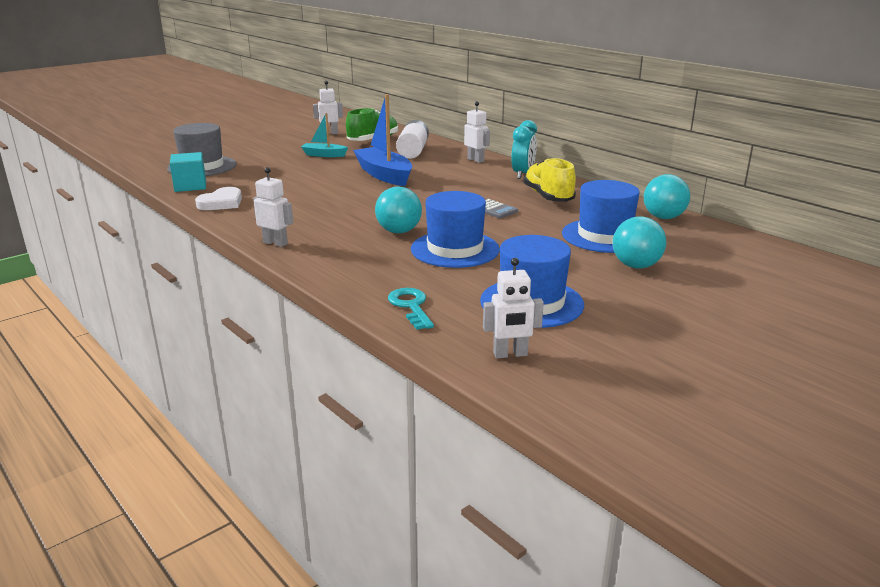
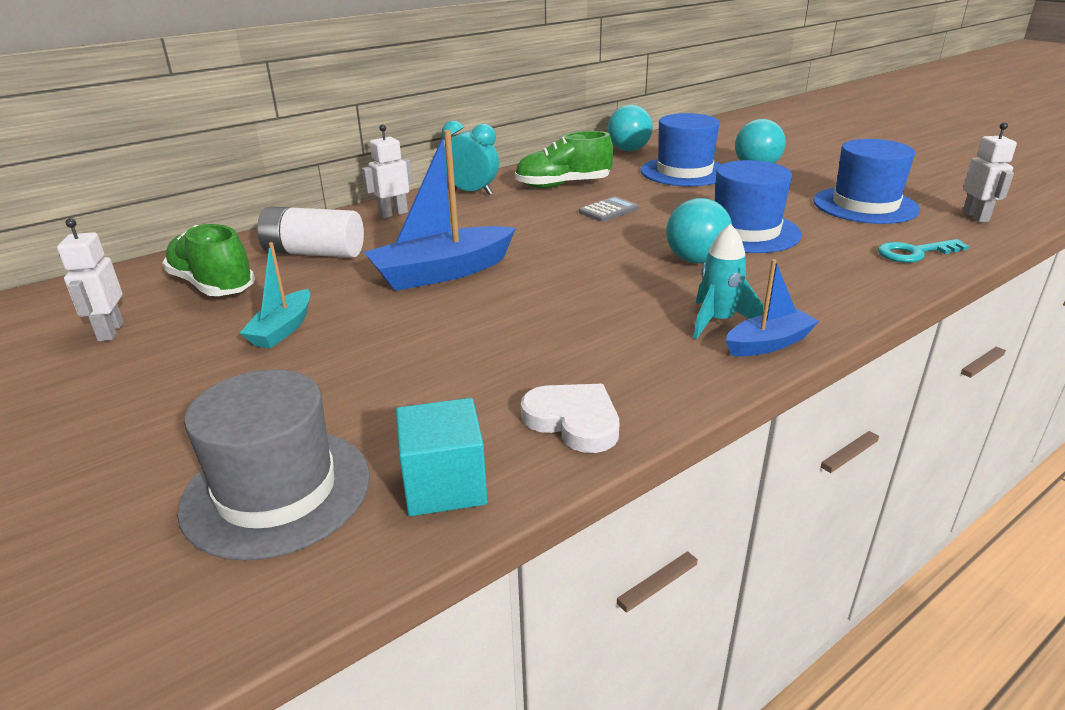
camera: 85 degrees left, 5 degrees up
(275, 243) = (768, 344): white robot -> blue boat
(306, 233) = (718, 321): none -> turquoise rocket
(548, 197) = (563, 185): yellow shoe -> green shoe

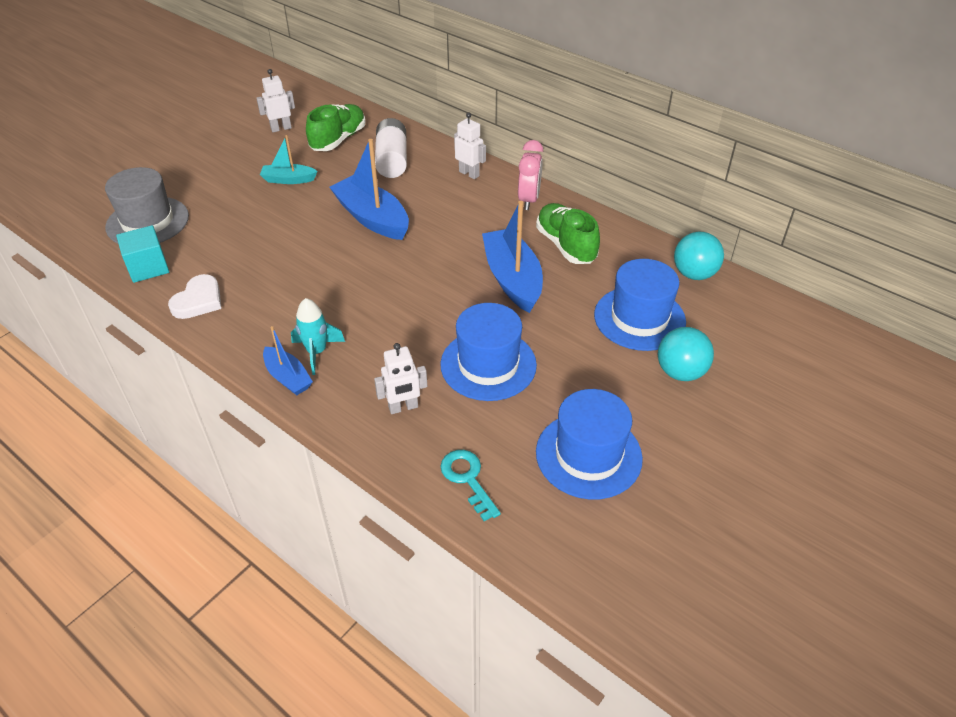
camera: 75 degrees right, 15 degrees up
(472, 192) = (528, 200): turquoise clock -> pink clock
(608, 210) = (512, 279): grey calculator -> blue boat
(695, 260) = (419, 336): turquoise ball -> none
(975, 217) = (585, 548): white robot -> white robot (403, 407)

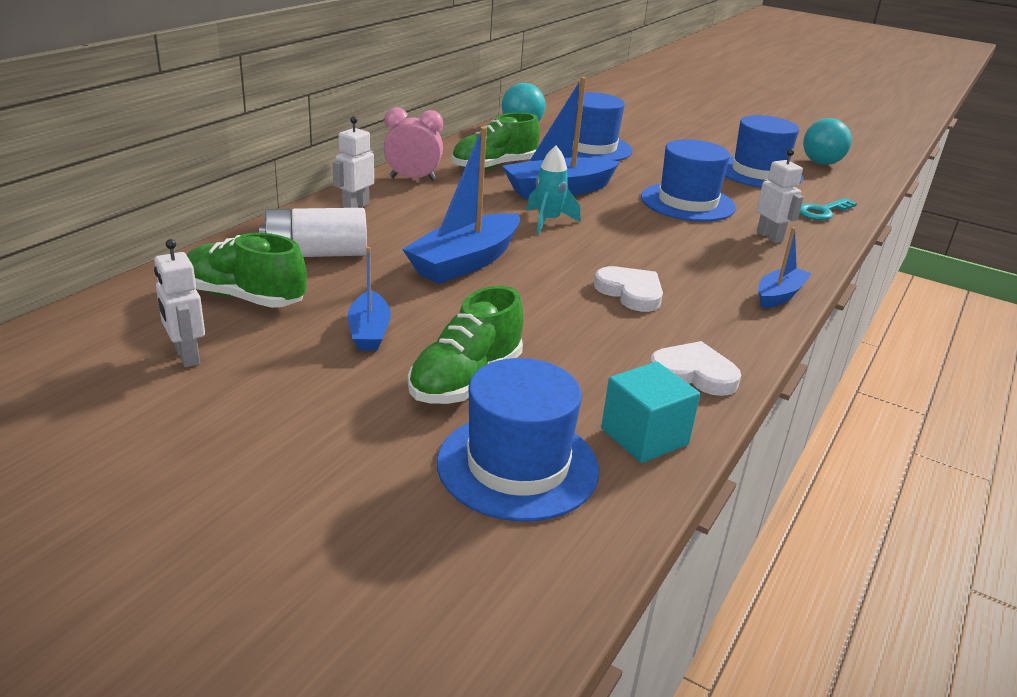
camera: 100 degrees left, 15 degrees down
(147, 222) = (518, 465): grey hat -> blue hat
(227, 210) = (466, 380): none -> green shoe
(288, 179) = (369, 332): turquoise boat -> blue boat
(312, 291) = (630, 292): none -> white heart
(317, 352) = (730, 282): turquoise rocket -> turquoise rocket (548, 221)
(680, 372) = (647, 141): turquoise ball -> turquoise ball (821, 163)

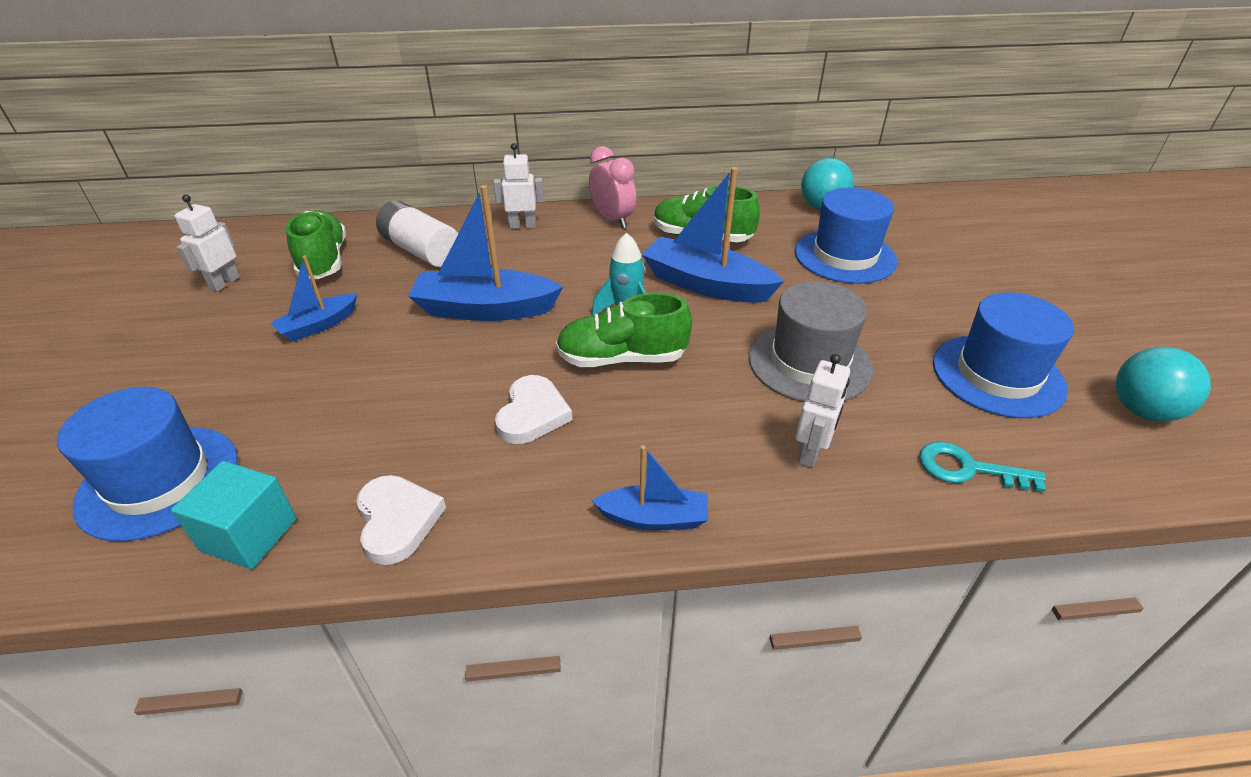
camera: 55 degrees right, 10 degrees up
(466, 380) = (277, 399): green shoe -> green shoe (622, 359)
(687, 202) = (809, 363): blue hat -> grey hat

